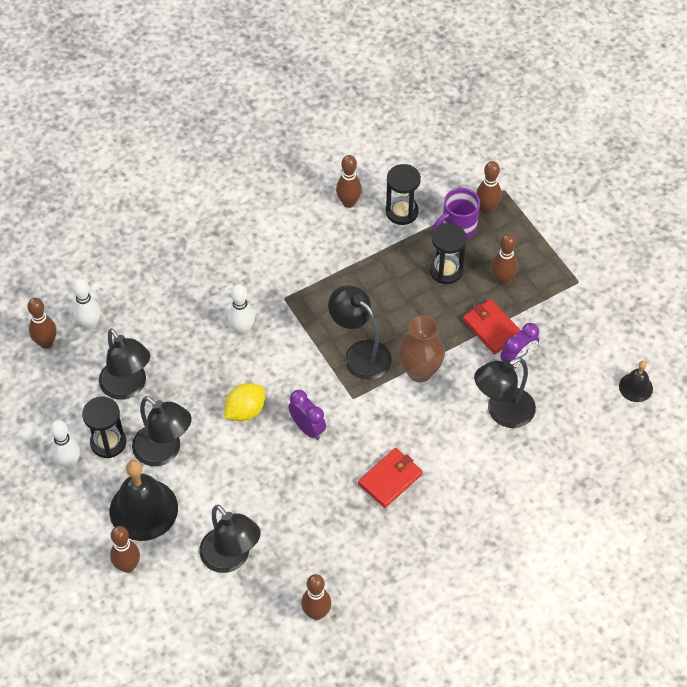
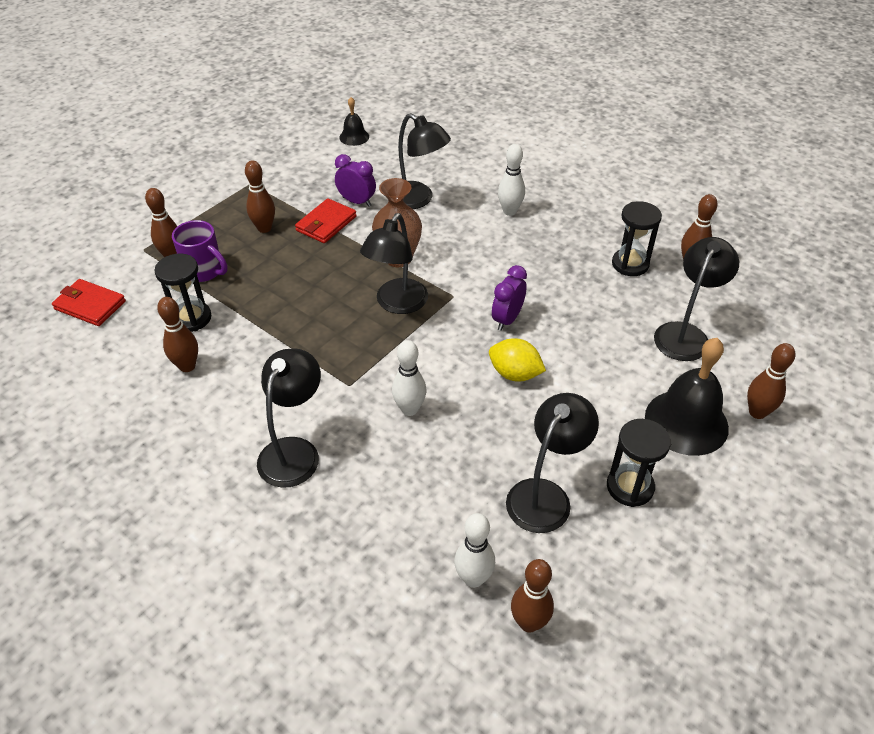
camera: 110 degrees left, 10 degrees down
(69, 462) = (681, 518): white bowling pin -> white bowling pin (509, 211)
(164, 451) = (607, 428): black lamp -> black lamp (294, 451)
(390, 479) = (527, 250): red wallet -> red wallet (90, 305)
(446, 270) = (265, 267): black hourglass -> black hourglass (630, 264)

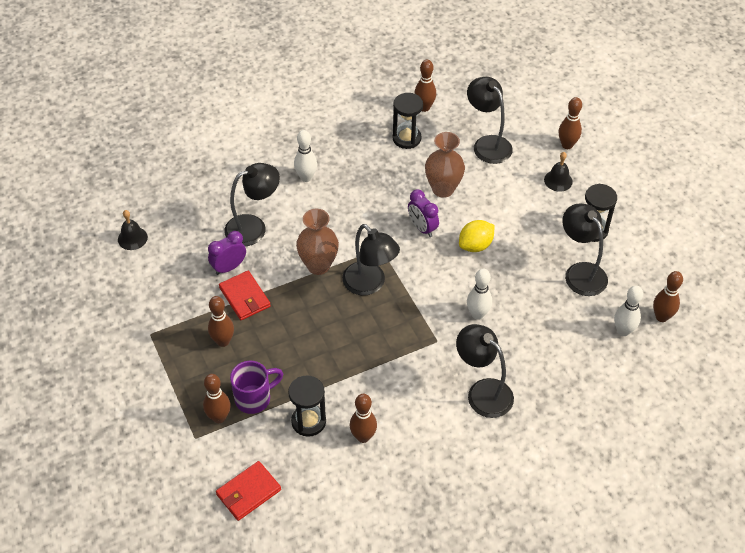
camera: 65 degrees left, 5 degrees up
(579, 318) = (443, 189): none -> brown vase
(686, 422) = (558, 180): black bell -> black bell, size x0.52

